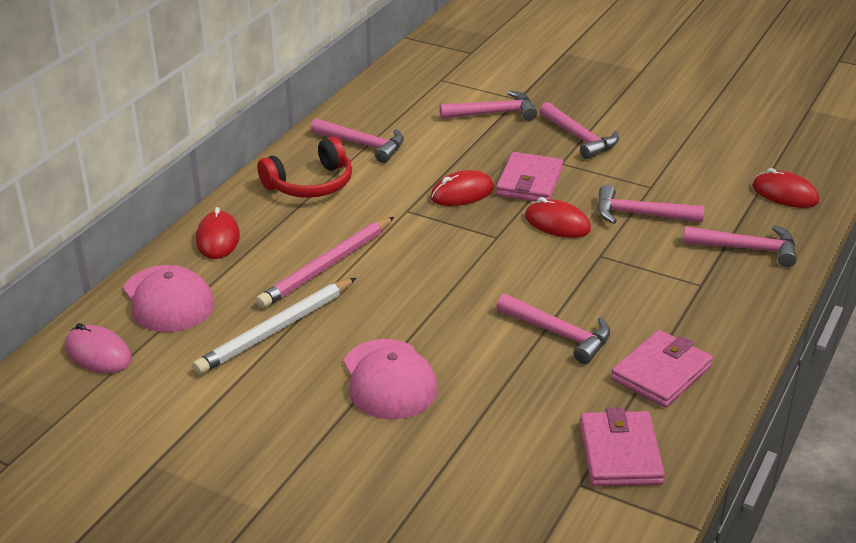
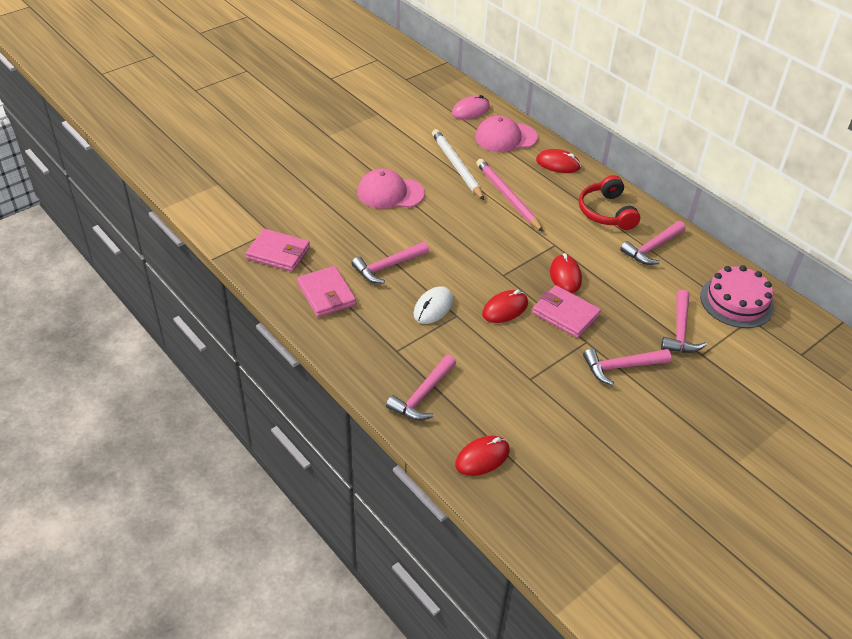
camera: 110 degrees right, 10 degrees up
(419, 88) = (736, 301): none -> pink cake
(602, 276) = (433, 307): none -> white mouse
(640, 215) = (495, 356): pink hammer -> none

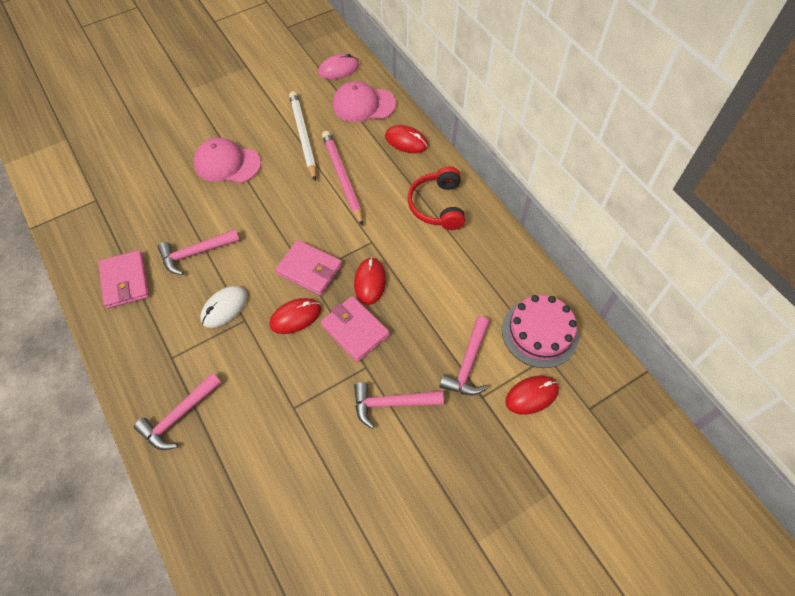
camera: 10 degrees right, 15 degrees up
(278, 253) = (95, 226): pink wallet -> pink wallet (309, 269)
(482, 457) = (213, 502): red mouse -> red mouse (531, 395)
(652, 248) = (471, 255): pink hammer -> none

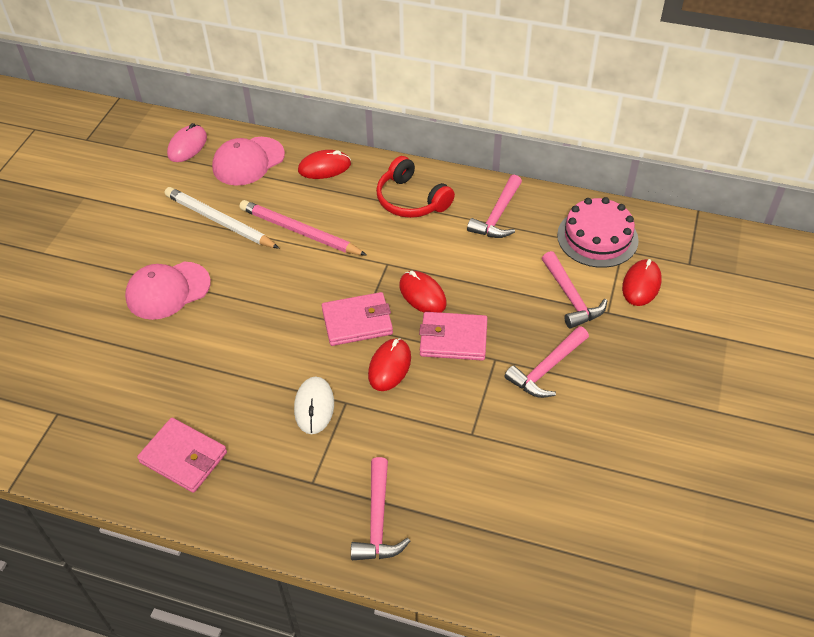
camera: 40 degrees left, 10 degrees down
(196, 253) = (229, 384): pink hammer -> pink hammer (498, 215)

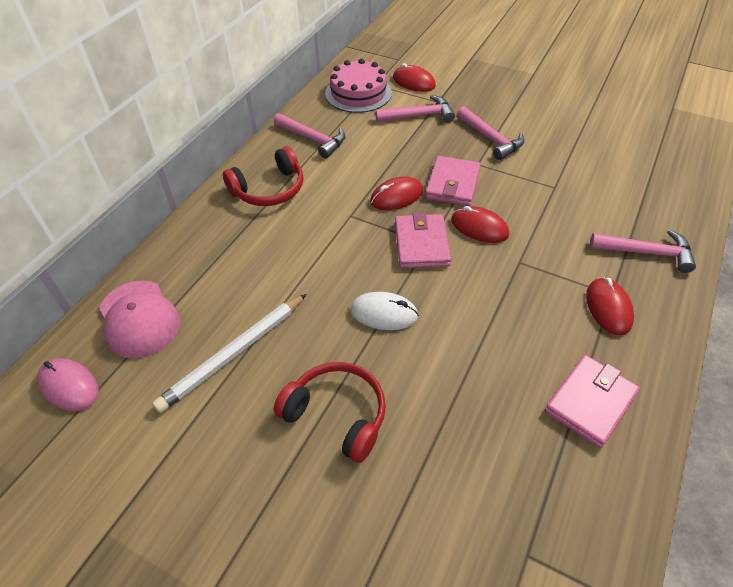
camera: 80 degrees left, 0 degrees up
(168, 290) = (337, 415): pink cap -> red headphones
(300, 232) = (281, 278): pink pencil -> none
(314, 407) = (524, 285): white mouse -> white mouse (384, 313)
(324, 167) = (188, 249): red mouse -> red mouse (608, 308)

